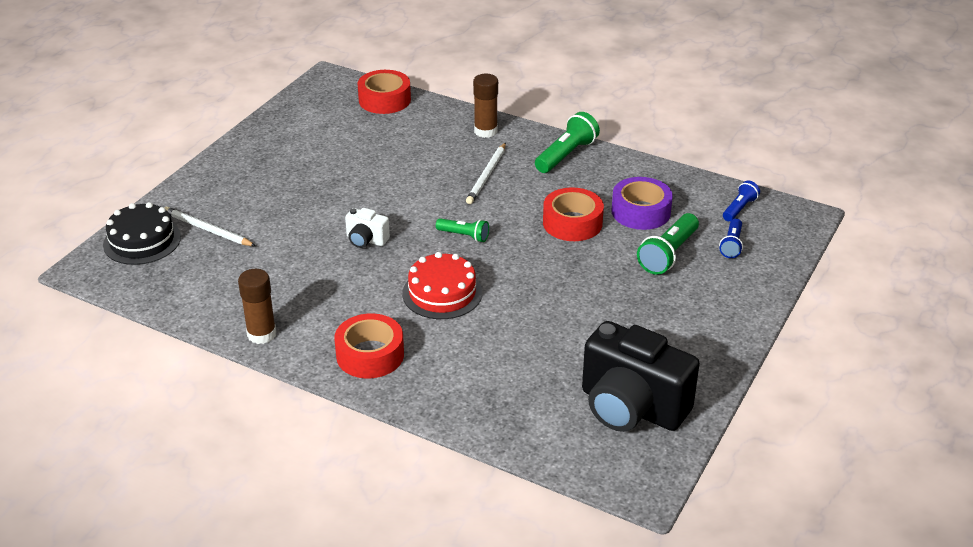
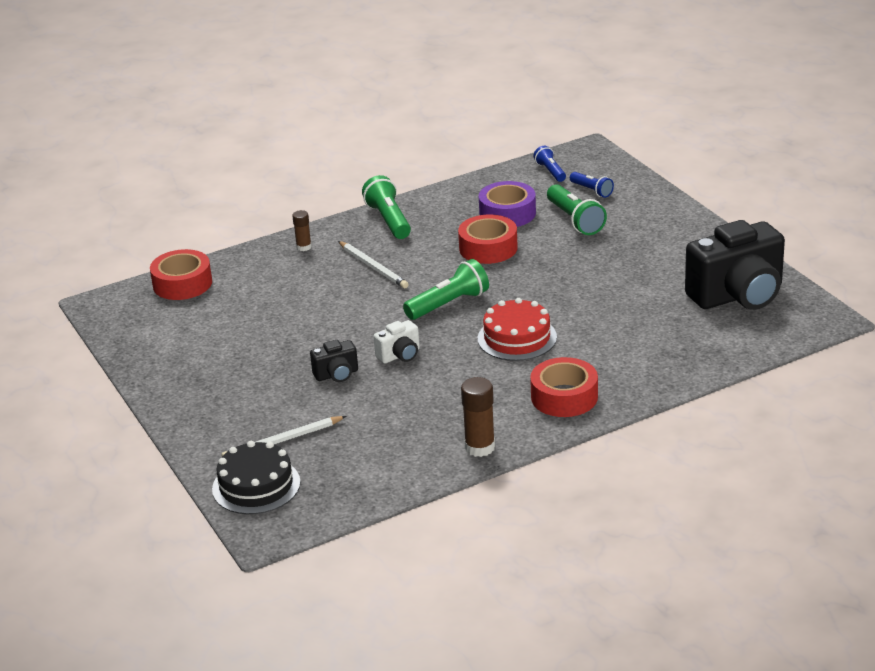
camera: 55 degrees left, 5 degrees down
(315, 220) = (337, 375): none -> black camera
(464, 236) = (449, 304): green flashlight -> green flashlight, size x1.64
(485, 131) = (304, 247): brown glue stick -> brown glue stick, size x0.61

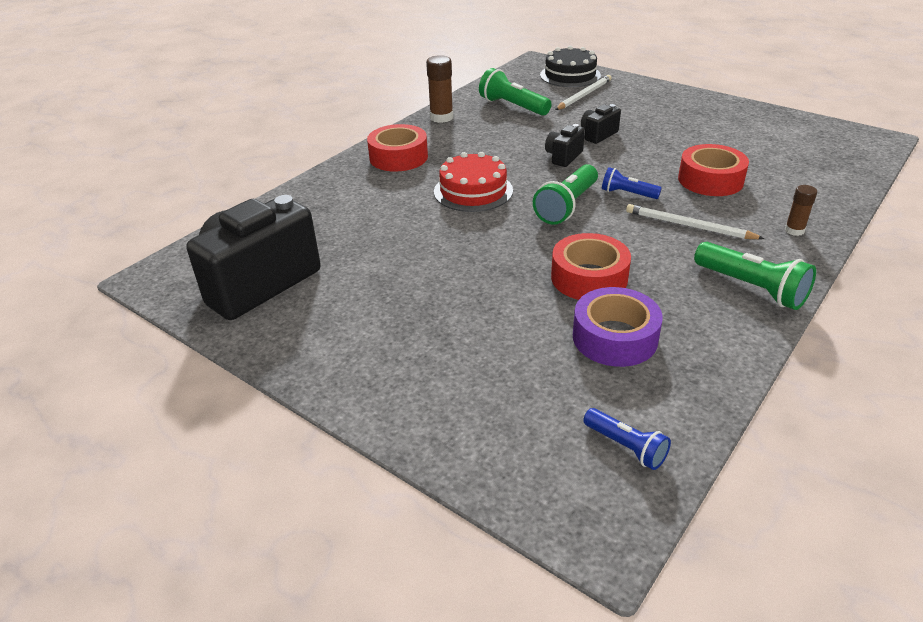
camera: 155 degrees right, 5 degrees up
(182, 284) = (843, 169): red tape -> red tape (710, 180)
(400, 355) = (563, 157): white camera -> black camera
(575, 220) = (513, 348): green flashlight -> green flashlight (512, 106)
(592, 191) = (527, 417): blue flashlight -> blue flashlight (627, 194)

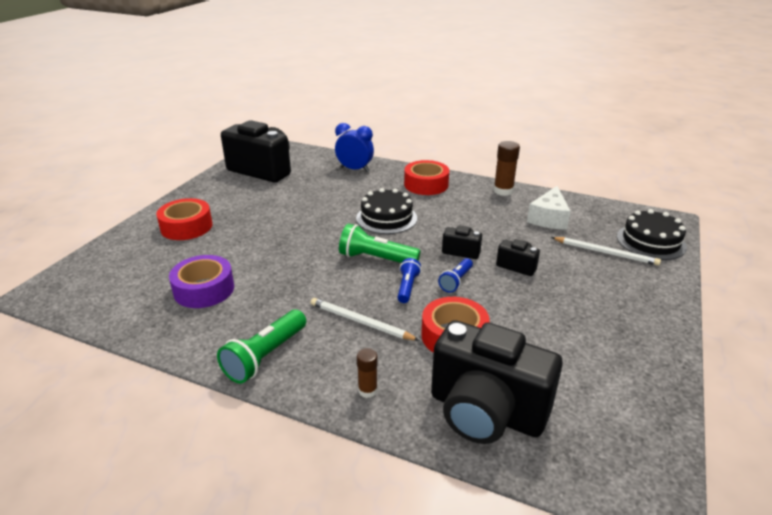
camera: 75 degrees right, 5 degrees down
(318, 201) = (355, 169): none -> blue clock
(473, 191) = (386, 218): red cake -> black cake
(512, 106) = (549, 218): green flashlight -> white cheese
(589, 278) = (275, 275): red tape -> red tape (186, 227)
(626, 447) = (100, 298): blue flashlight -> blue flashlight (456, 281)
(689, 226) = (360, 322): white pencil -> white pencil turned 75 degrees counterclockwise
(809, 180) = (486, 412): none -> black camera

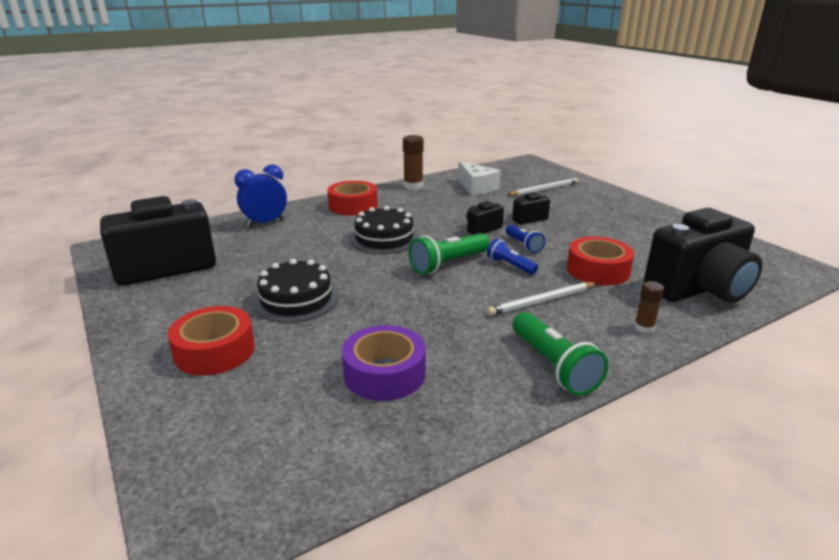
camera: 55 degrees left, 5 degrees down
(651, 241) = (546, 174): black cake -> black cake (296, 299)

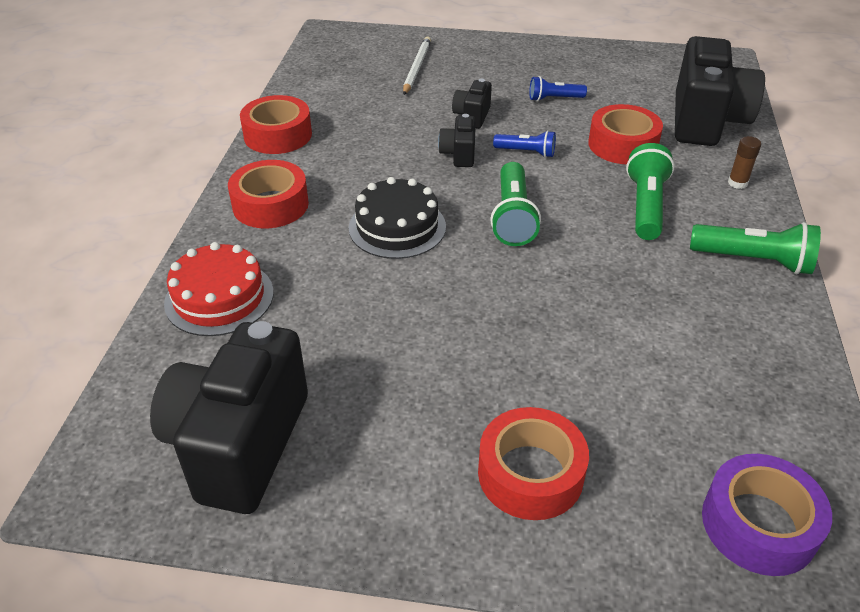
camera: 50 degrees left, 15 degrees up
(265, 223) = (219, 297): blue clock -> red cake
(296, 299) = (474, 360): black cake -> none
(384, 373) = (684, 364): purple tape -> purple tape (759, 524)
(413, 186) = (278, 135): brown glue stick -> red tape
(476, 188) = (349, 100): white cheese -> none
(510, 265) = (559, 184): blue flashlight -> blue flashlight (554, 99)
(542, 301) = (645, 206): white pencil -> green flashlight

